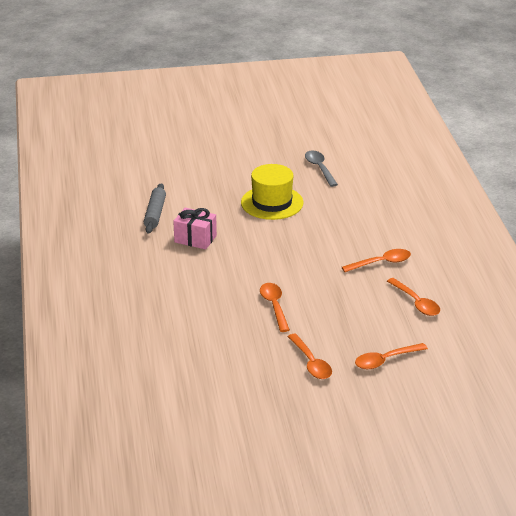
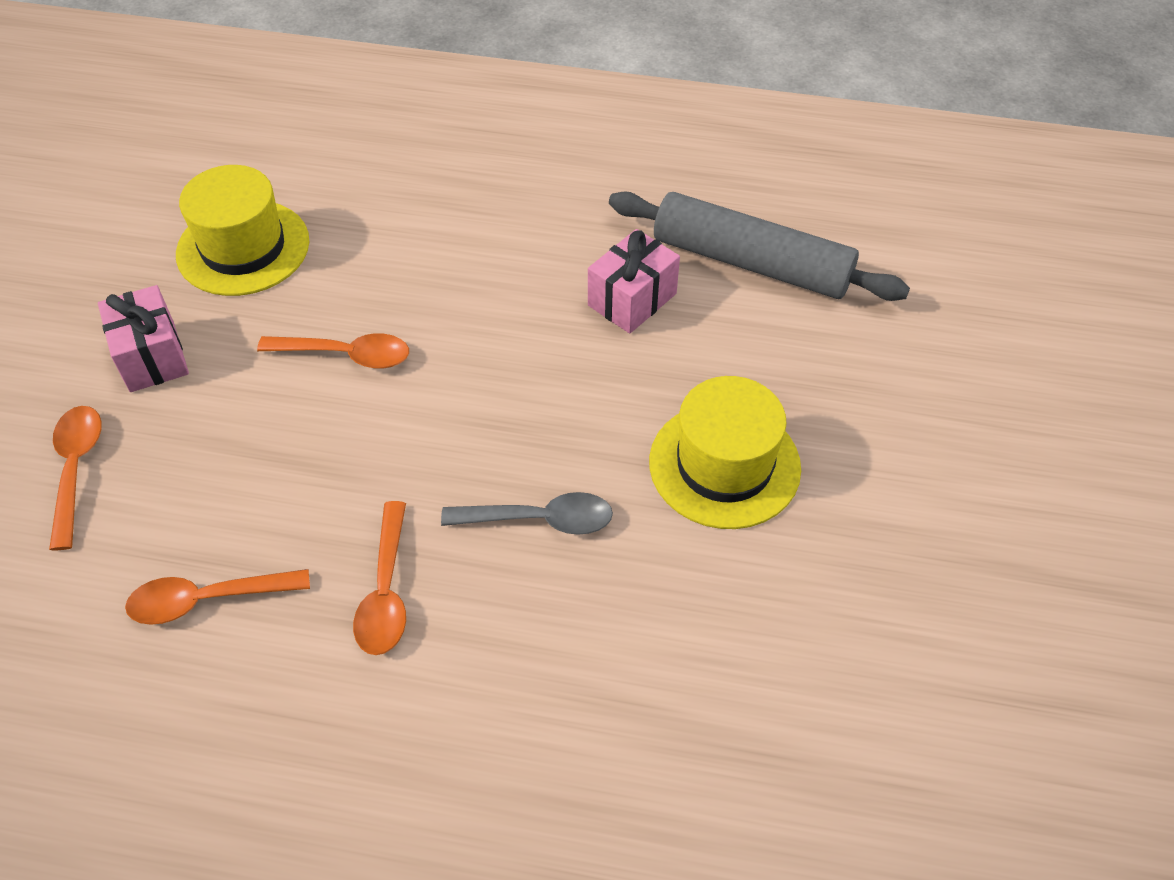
camera: 110 degrees right, 20 degrees up
(155, 213) = (751, 262): grey rolling pin -> grey rolling pin, size x1.66
(224, 360) = (243, 247): none -> yellow hat
(311, 363) = (152, 356): orange spoon -> pink gift
(319, 168) = (860, 618): grey spoon -> grey spoon (540, 520)

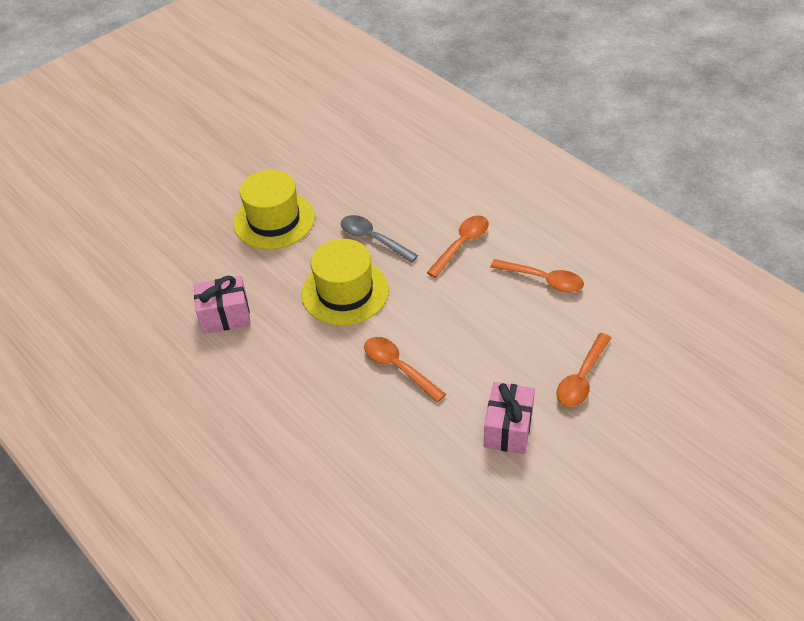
camera: 140 degrees left, 5 degrees down
(243, 247) = (408, 482): yellow hat -> yellow hat (345, 292)
(751, 262) = (145, 303): grey rolling pin -> none

